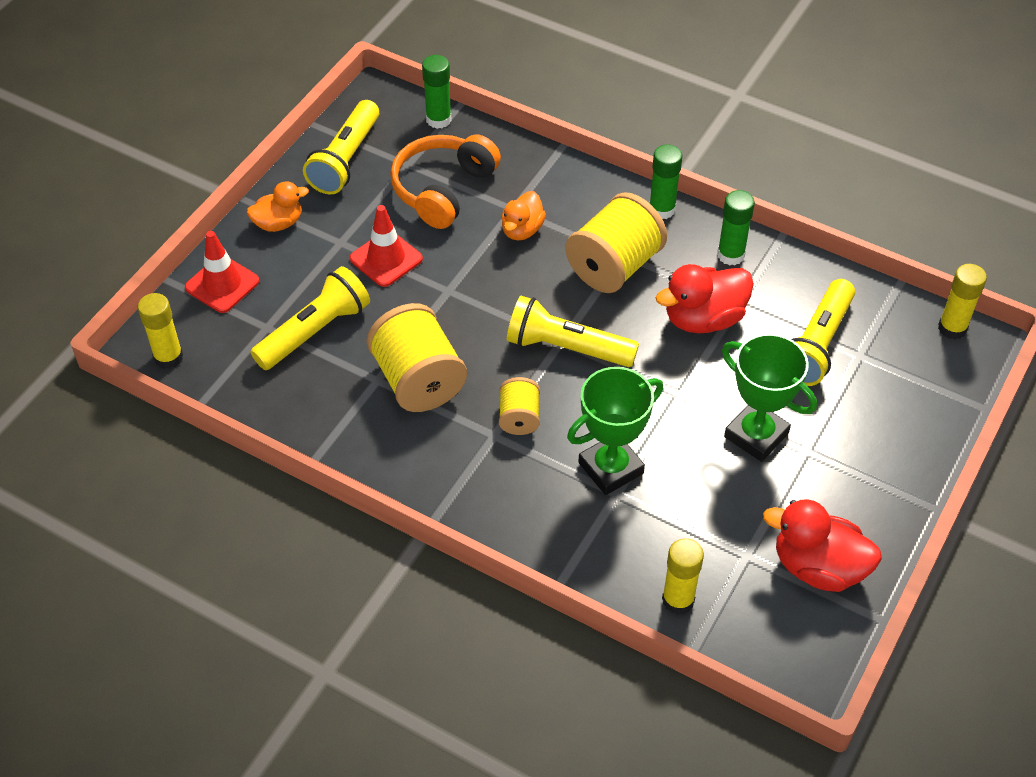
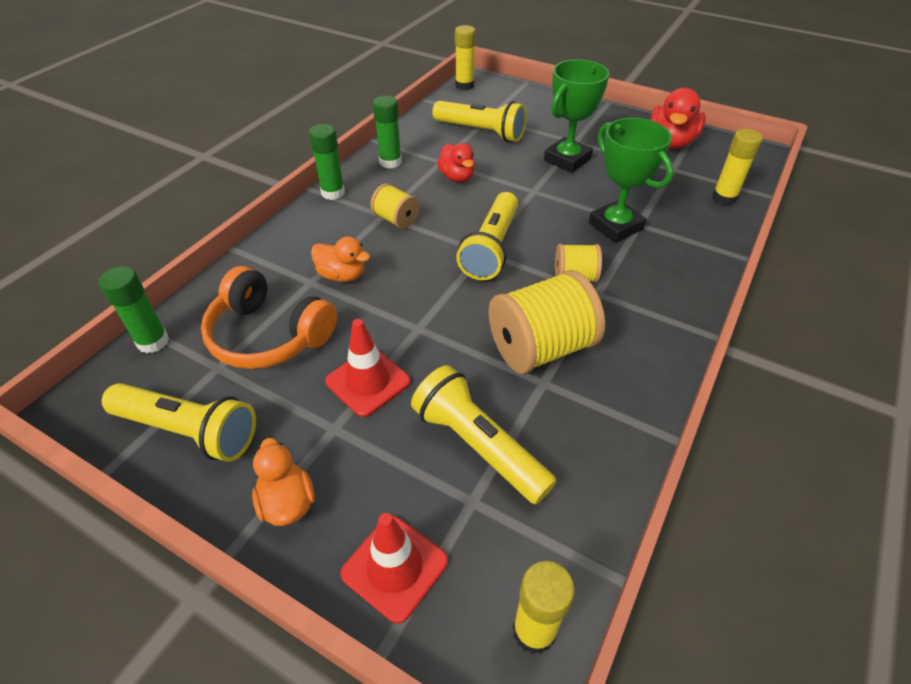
camera: 90 degrees left, 5 degrees down
(614, 266) = (396, 220): yellow spool -> yellow spool, size x0.53
(703, 319) = (457, 177): red duck -> red duck, size x0.63

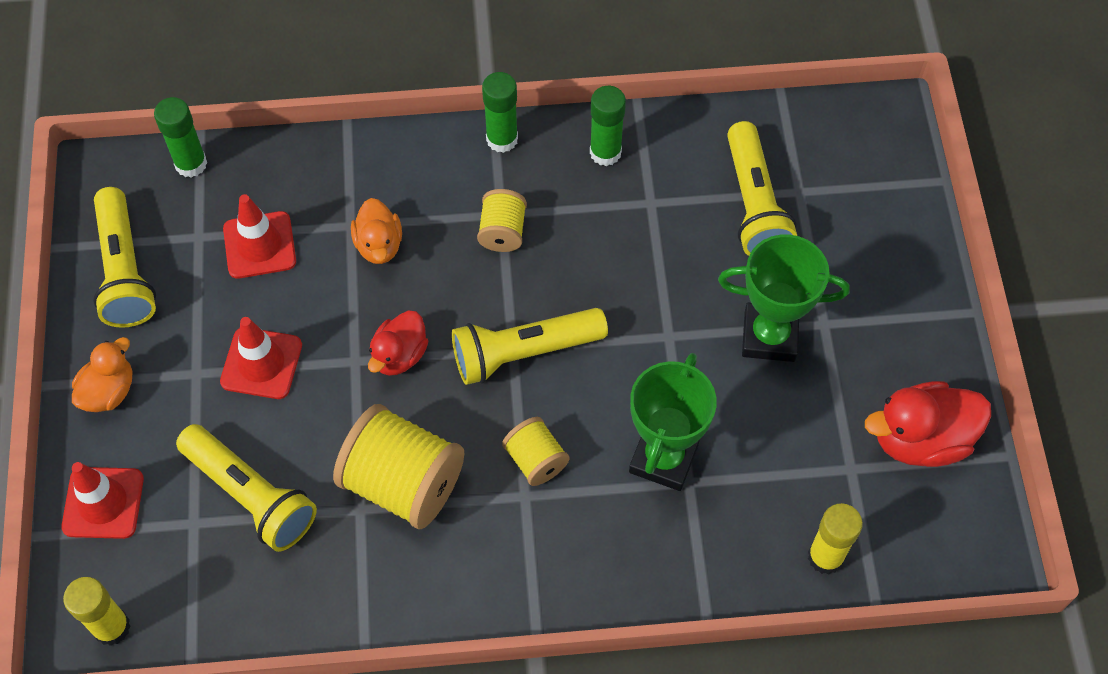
camera: 55 degrees right, 15 degrees up
(269, 335) = (259, 245): orange headphones -> red traffic cone
(457, 177) = (631, 239): red duck -> red duck (399, 355)
(464, 85) = (859, 113): yellow glue stick -> none
(478, 445) = (250, 495): yellow flashlight -> yellow flashlight turned 120 degrees clockwise

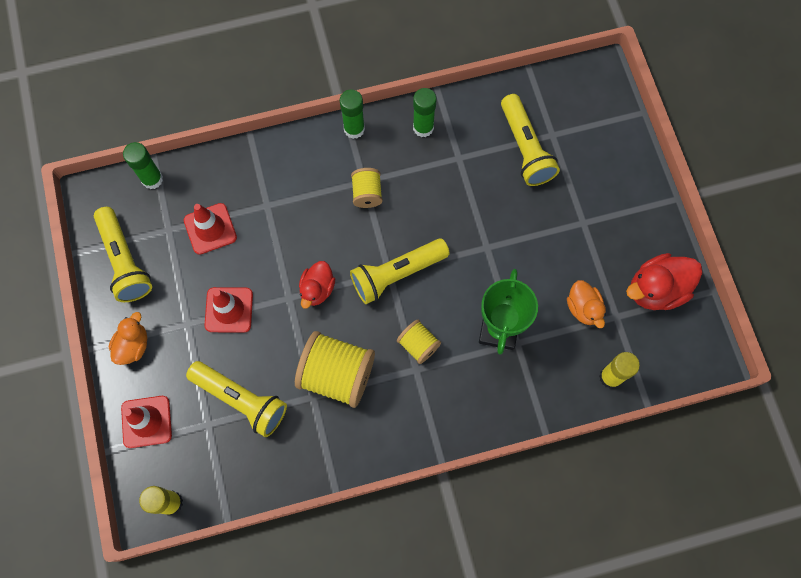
camera: 10 degrees left, 10 degrees up
(379, 245) = (288, 216): orange duck -> orange duck (583, 308)
(769, 336) = (550, 237): green trophy -> none

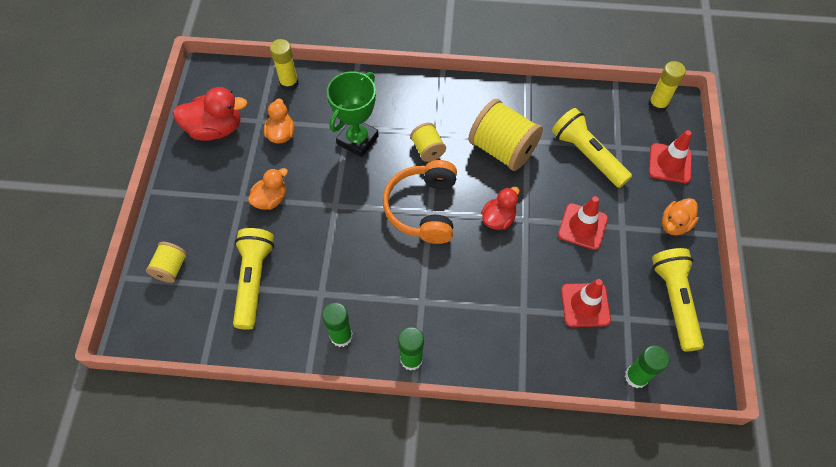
camera: 160 degrees left, 10 degrees down
(367, 193) = (423, 288): yellow spool -> yellow spool (171, 268)
(397, 274) = (423, 208): yellow flashlight -> orange headphones
(553, 231) = (271, 199): none -> orange duck

